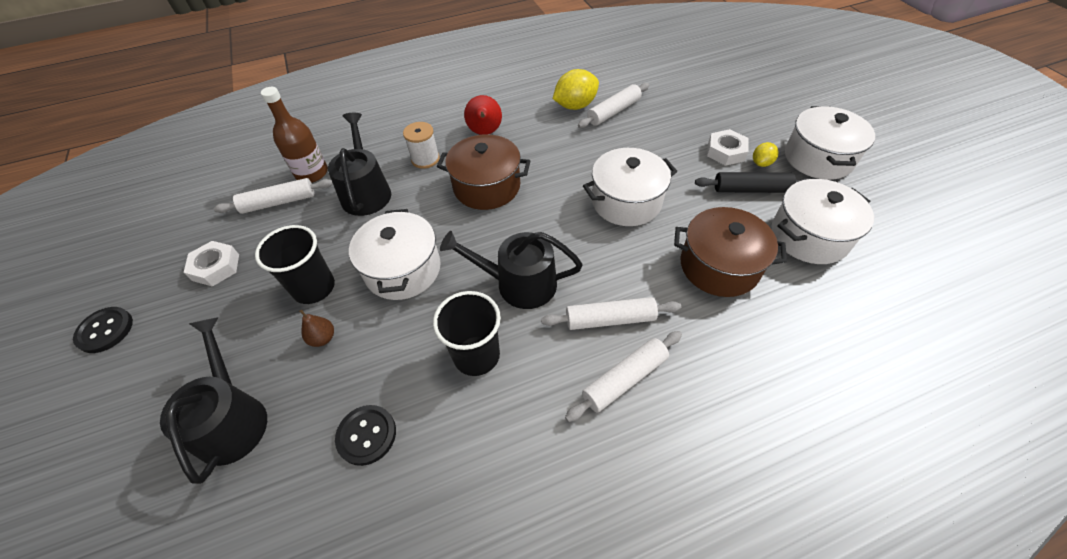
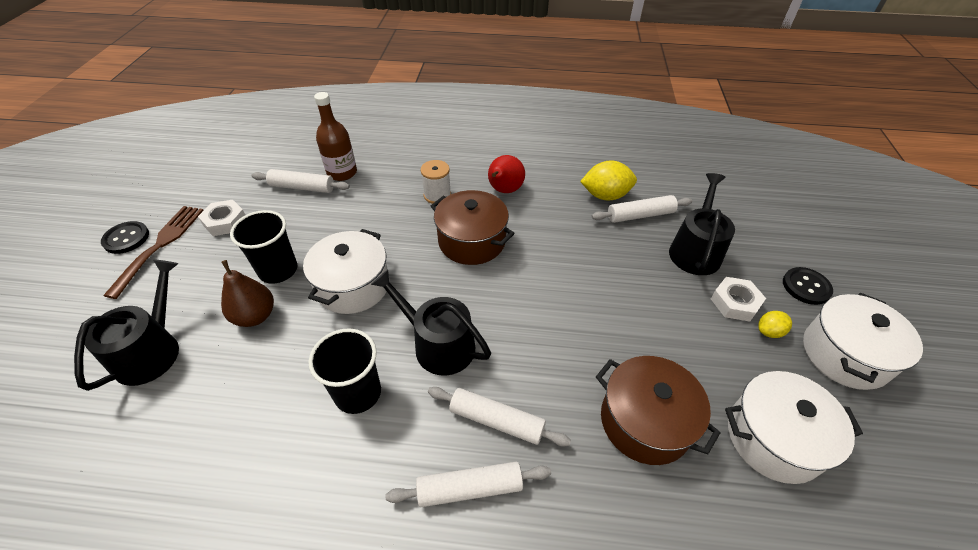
camera: 25 degrees right, 5 degrees down
(155, 320) = (160, 245): none -> brown fork
(323, 338) = (255, 316): brown pear -> brown pear, size x1.70
(366, 191) = (371, 205): black watering can -> black watering can (695, 250)
(366, 435) = (228, 417): black button -> black button (806, 287)
(626, 201) = (592, 310): white pot -> none
(751, 189) = (737, 355): black rolling pin -> none

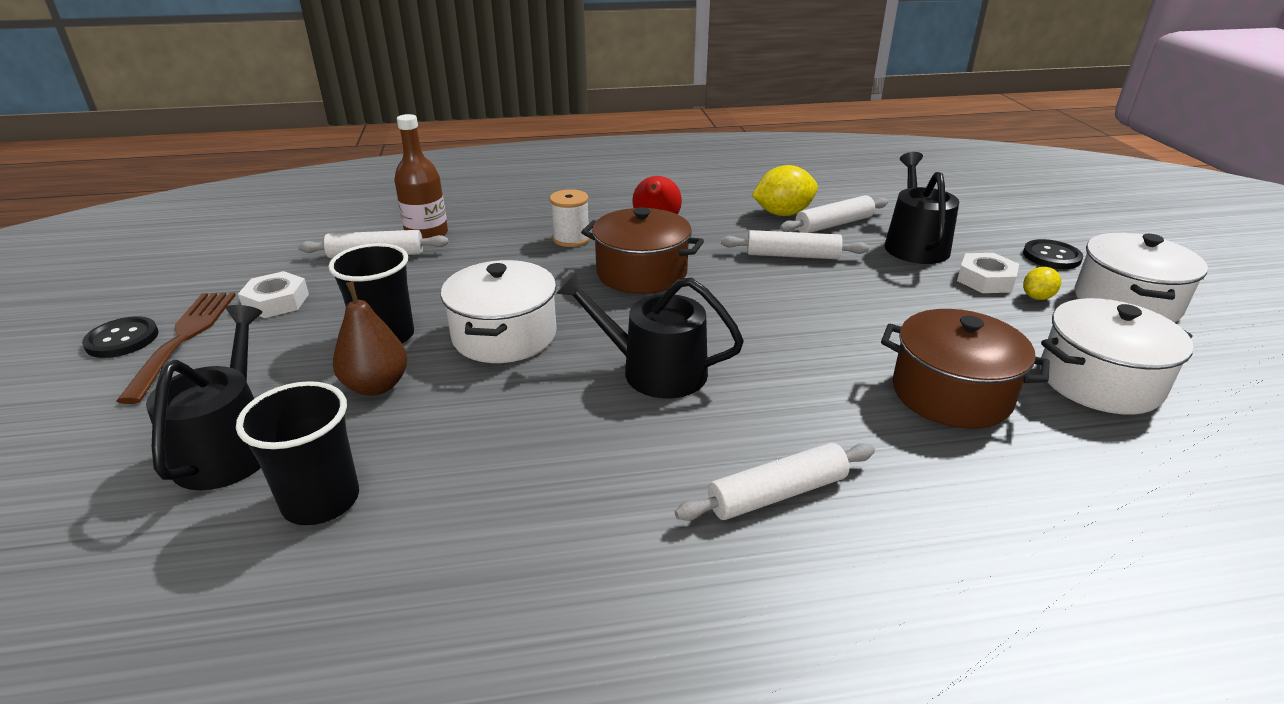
camera: 15 degrees left, 15 degrees down
(358, 393) = (571, 434): black cup -> black cup (321, 501)
(496, 420) = (773, 426): white rolling pin -> white rolling pin (792, 255)

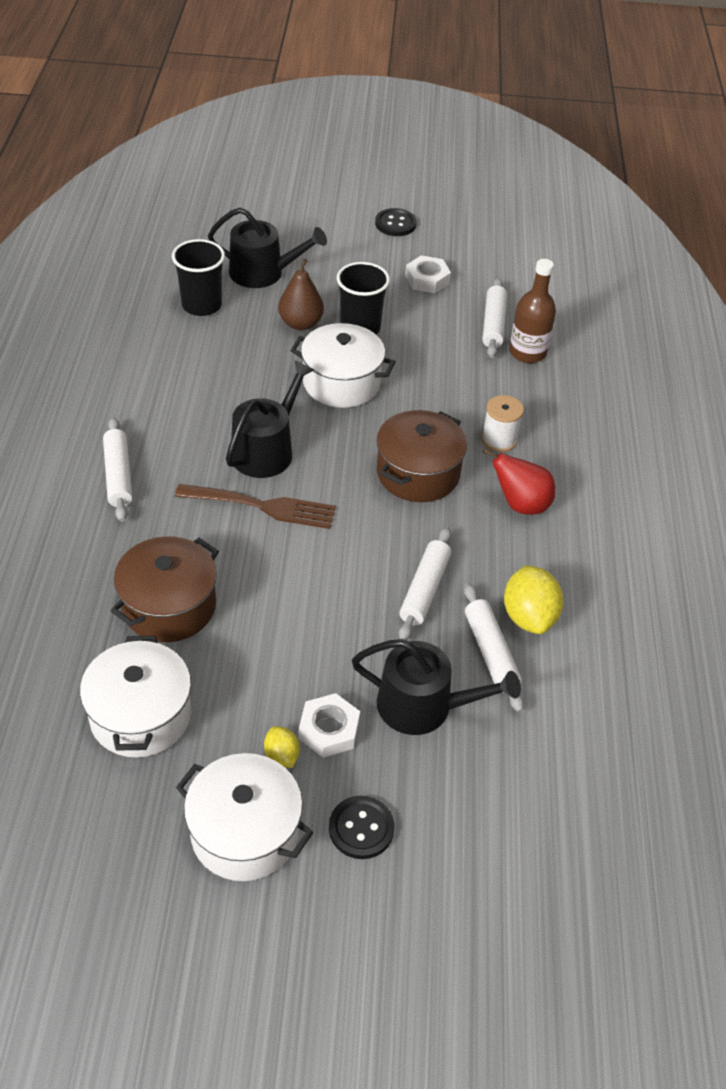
camera: 100 degrees right, 15 degrees up
(184, 338) = (388, 246): brown fork -> brown fork (262, 506)

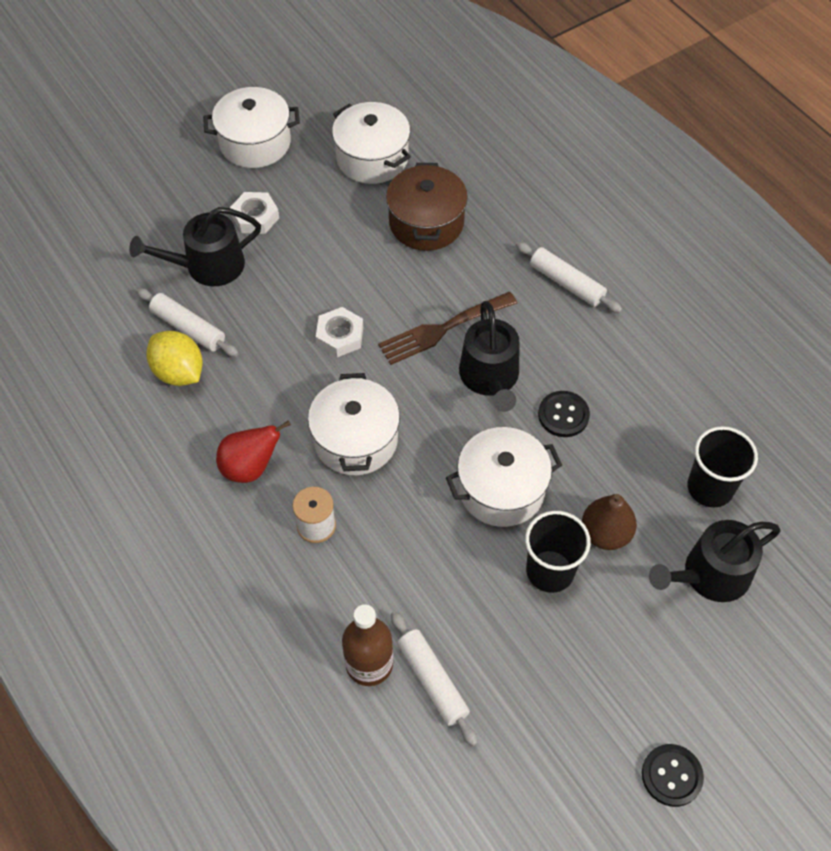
camera: 145 degrees right, 10 degrees up
(282, 755) = (270, 188): yellow lemon -> none
(361, 828) = (192, 181): black button -> black button (563, 415)
(418, 473) = (355, 440): brown pot -> white pot
(424, 590) = (269, 343): white rolling pin -> none
(427, 279) = (553, 700): white nut -> white nut (340, 336)

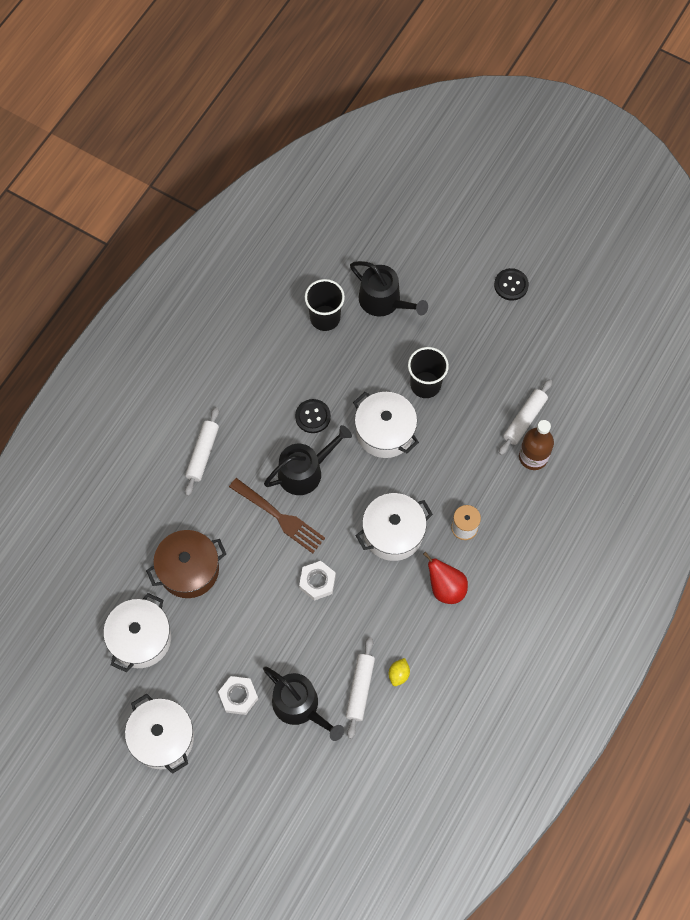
camera: 115 degrees left, 10 degrees up
(179, 372) = (398, 674): yellow lemon -> yellow lemon, size x0.54
(605, 533) = (385, 364): brown pear -> none

